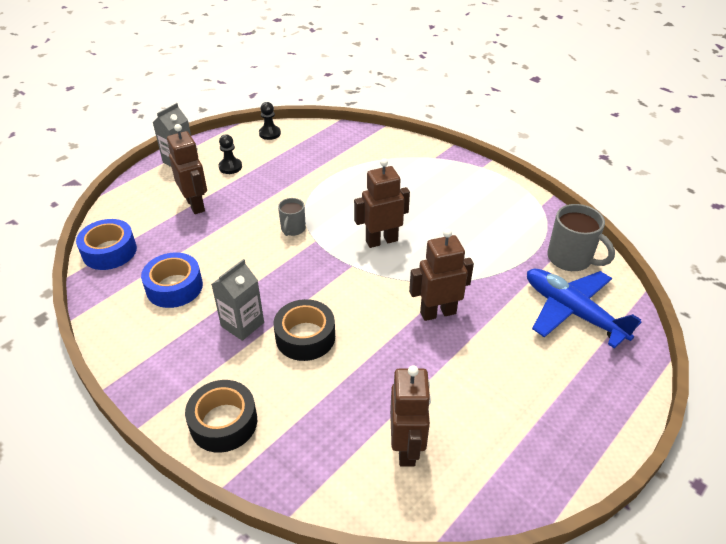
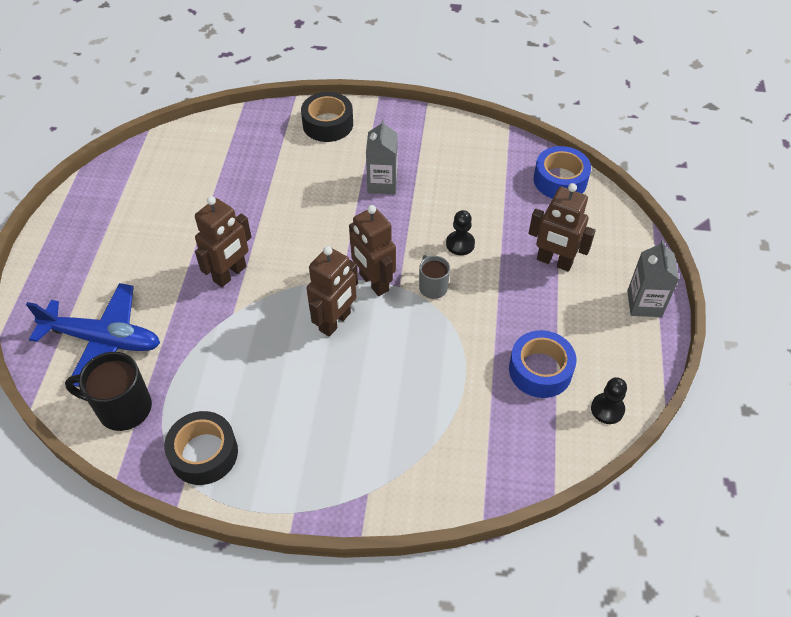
camera: 145 degrees right, 10 degrees up
(174, 287) = (468, 182): blue tape -> blue tape (540, 370)
(230, 167) = (583, 328): black pawn -> black pawn (460, 244)
(305, 337) = (325, 199): black tape -> black tape (204, 453)
(407, 448) = (194, 168): brown robot -> brown robot (373, 282)
(570, 259) = (123, 408): grey mug -> black mug

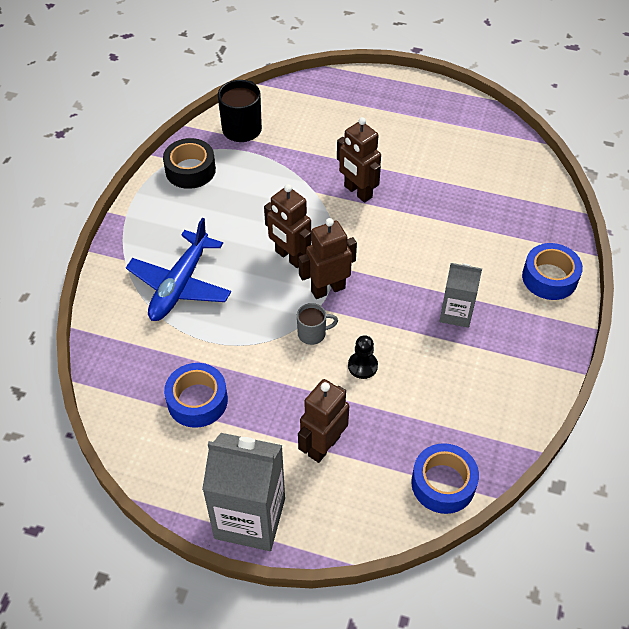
camera: 100 degrees right, 0 degrees up
(103, 340) = (307, 118): blue plane -> blue plane (180, 285)
(328, 124) = (549, 278): black tape -> blue tape
(607, 409) = (140, 445): black pawn -> none
(644, 304) = (250, 518): grey carton -> grey carton, size x1.70

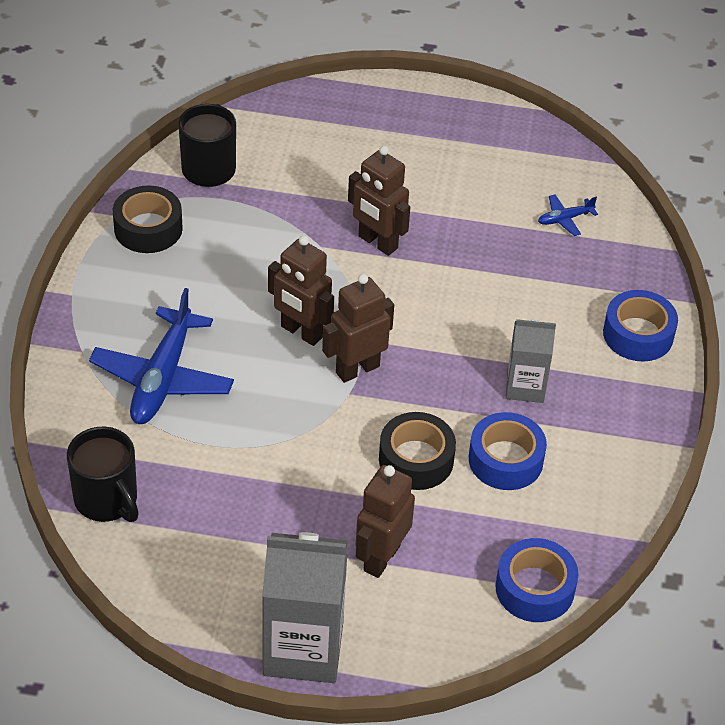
camera: 10 degrees left, 5 degrees down
(120, 379) = (107, 500): none -> black mug
(197, 401) = (212, 518): blue tape -> blue tape (505, 460)
(312, 333) = (346, 425): grey mug -> none
(362, 366) = (416, 459): black pawn -> black tape
(502, 183) = (564, 219): none -> blue plane

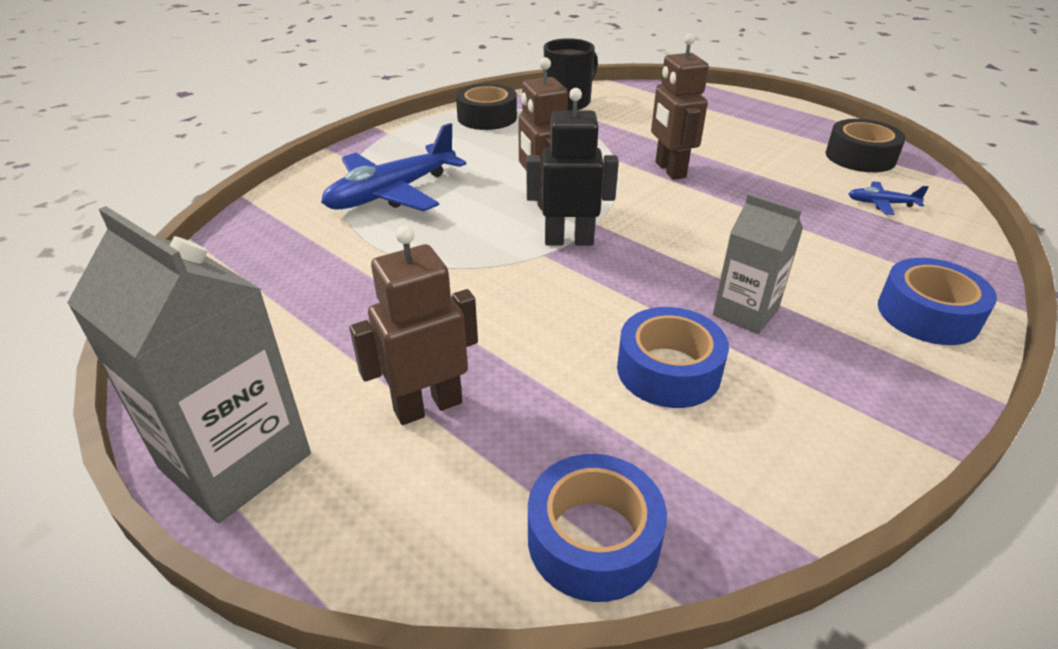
camera: 35 degrees right, 10 degrees down
(107, 500) = (241, 251): black mug -> none
(357, 369) = (569, 240): brown robot -> black robot
(416, 459) = (560, 330): black tape -> black tape (860, 157)

